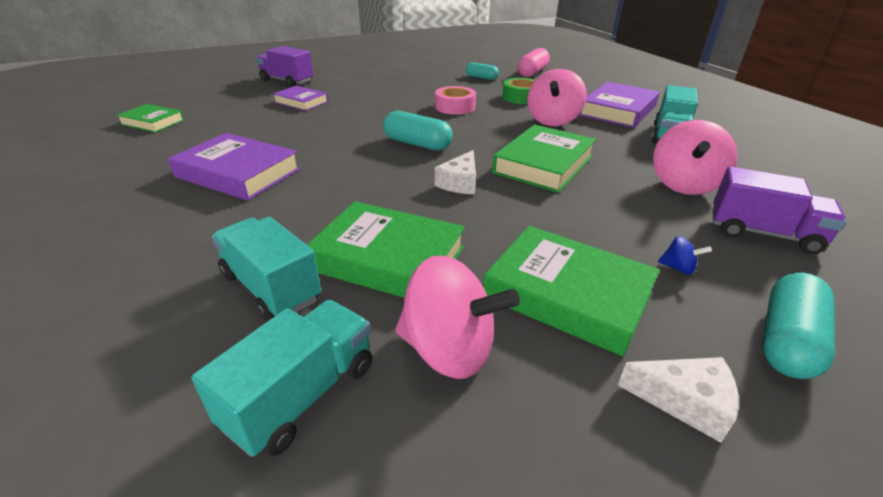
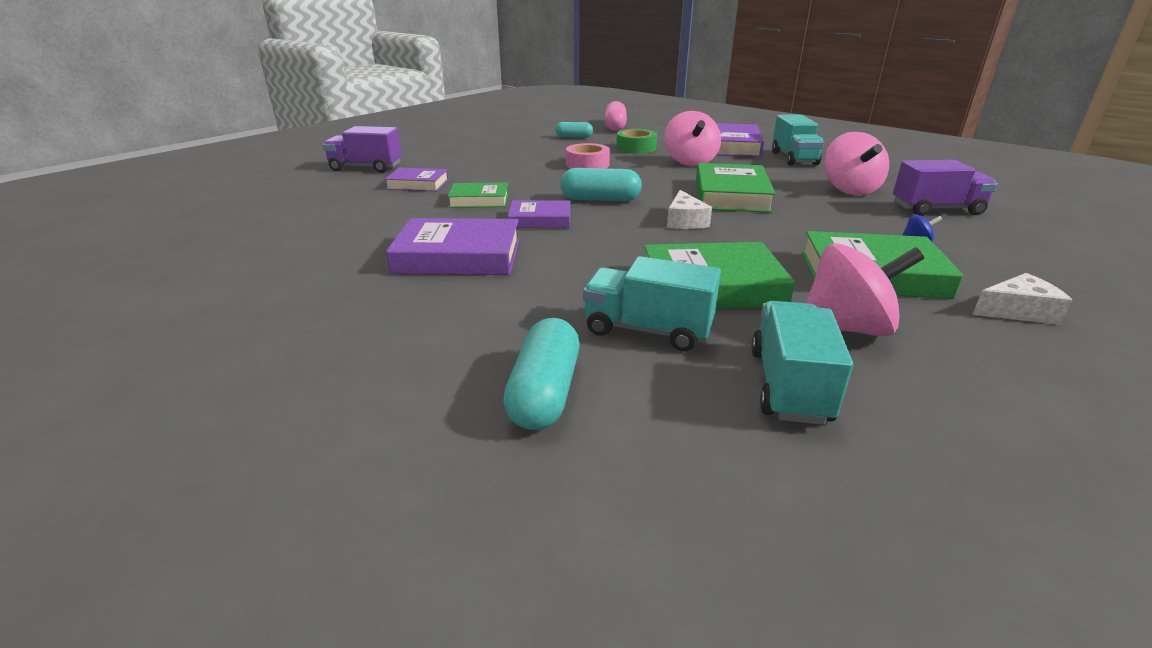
camera: 25 degrees left, 5 degrees down
(152, 122) = (262, 231): green book -> green book (479, 200)
(342, 153) = (540, 219): none -> purple book
(786, 340) = (1025, 265): turquoise capsule -> turquoise capsule (544, 393)

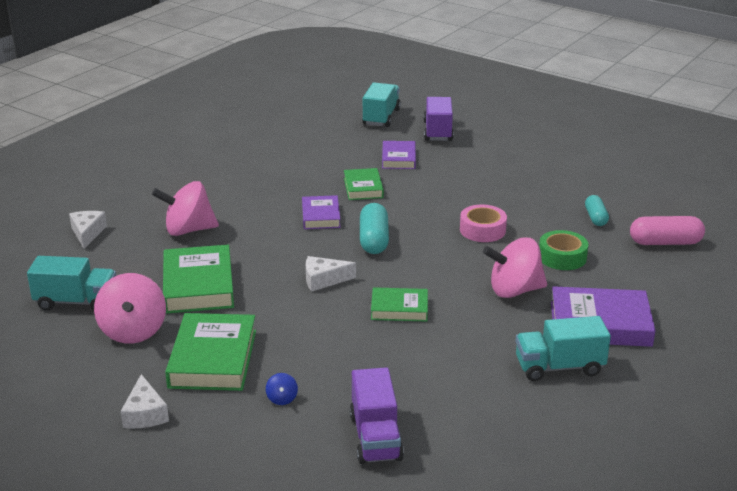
camera: 85 degrees right, 0 degrees up
(458, 256) = (250, 193): purple book -> none
(544, 393) = (87, 233): turquoise capsule -> white cheese
(647, 330) = (142, 261): turquoise truck -> turquoise truck (381, 117)
(731, 195) = (399, 309): green book -> green book, size x0.60
(849, 190) = (434, 388): pink spinning top -> pink spinning top (188, 230)

